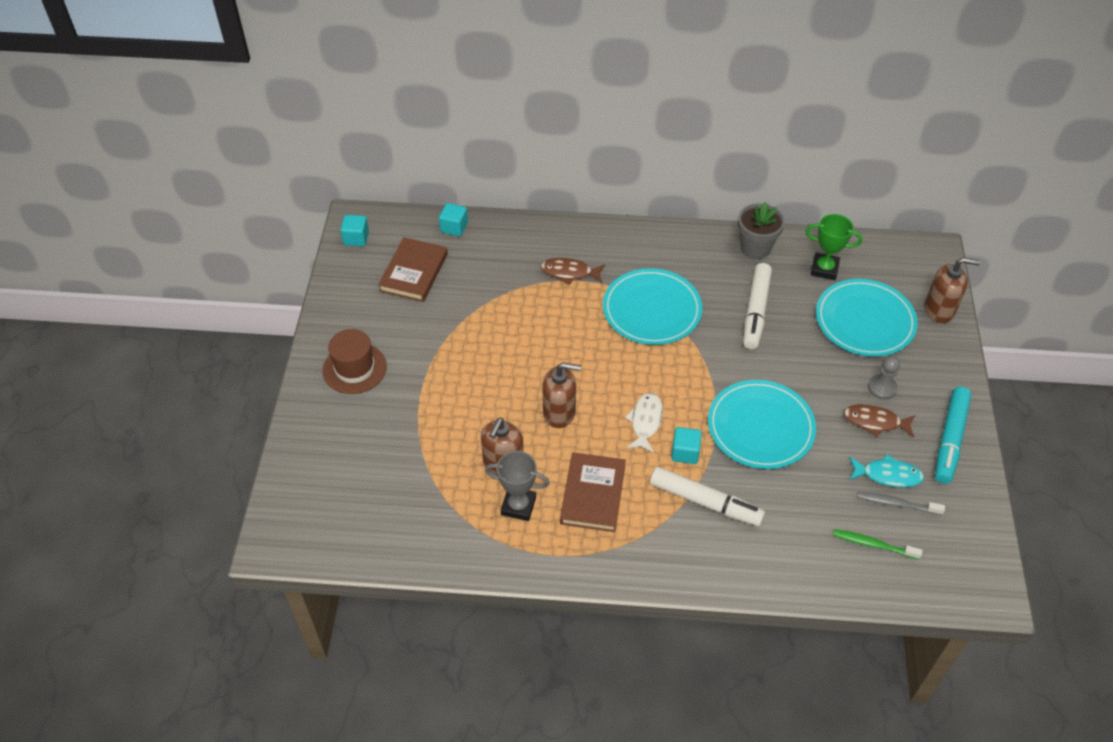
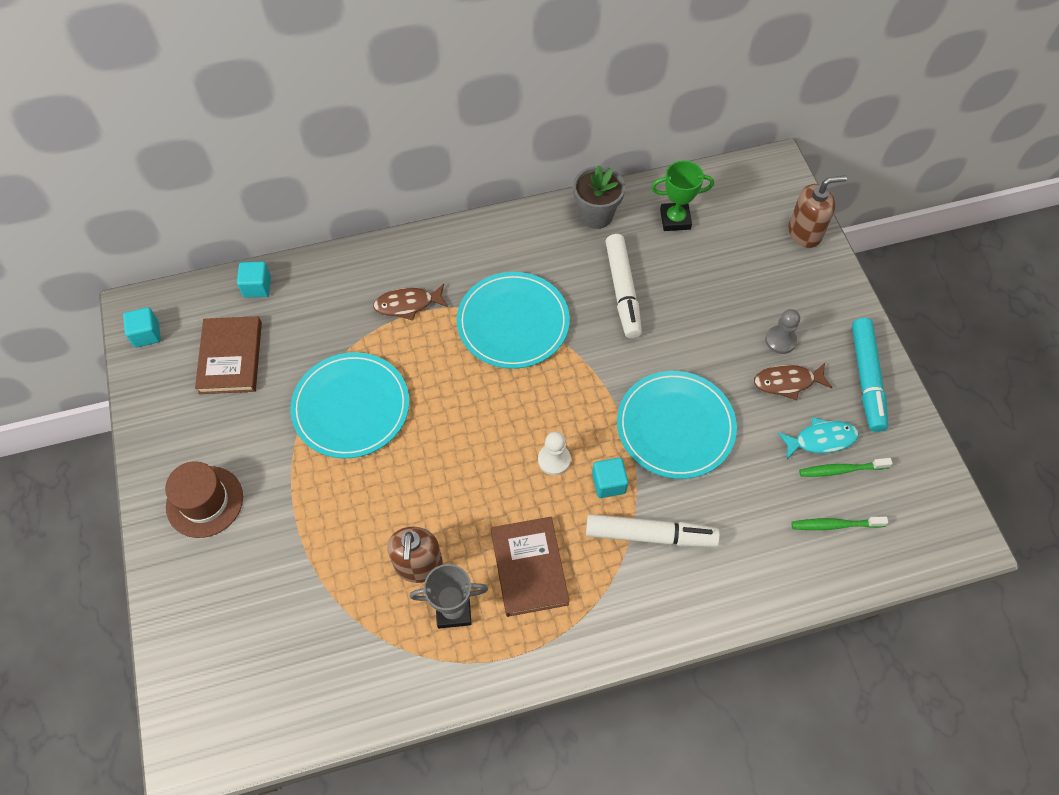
camera: 20 degrees left, 10 degrees up
(559, 413) = (457, 480): brown soap dispenser -> none
(645, 421) = (554, 460): white fish -> white pawn
(865, 320) = (736, 267): turquoise plate -> turquoise plate (351, 407)
(896, 504) = (841, 470): grey toothbrush -> green toothbrush

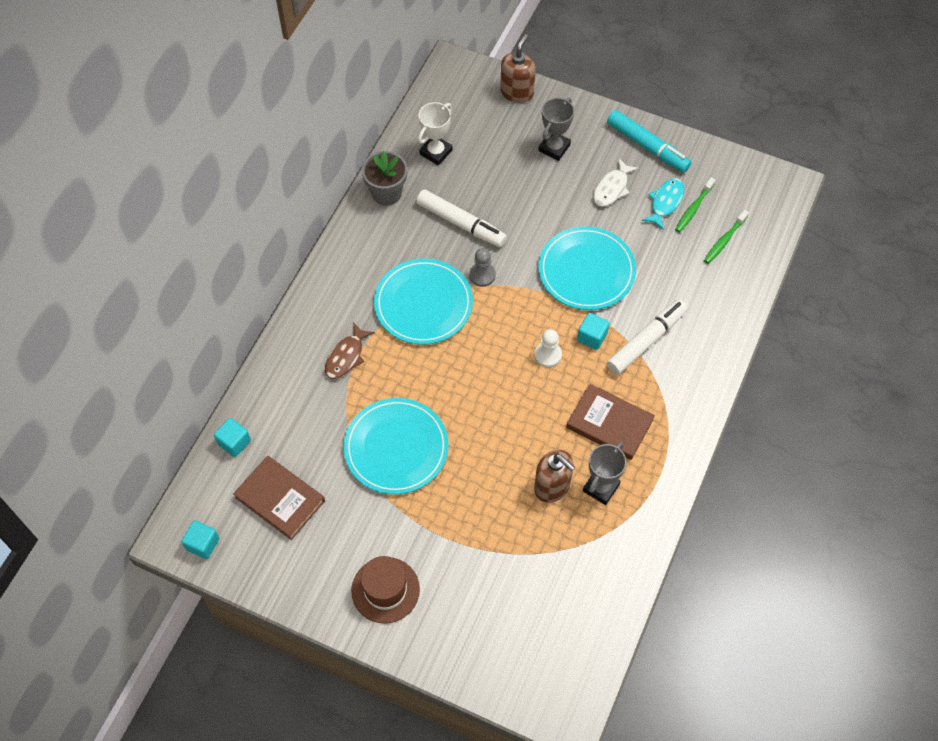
camera: 50 degrees left, 0 degrees up
(675, 219) = (436, 152): green trophy -> white trophy
(779, 304) = (554, 148): none -> grey trophy
(780, 340) = (580, 168): grey pawn -> grey pawn (482, 275)
(787, 382) = (612, 188): brown fish -> white fish

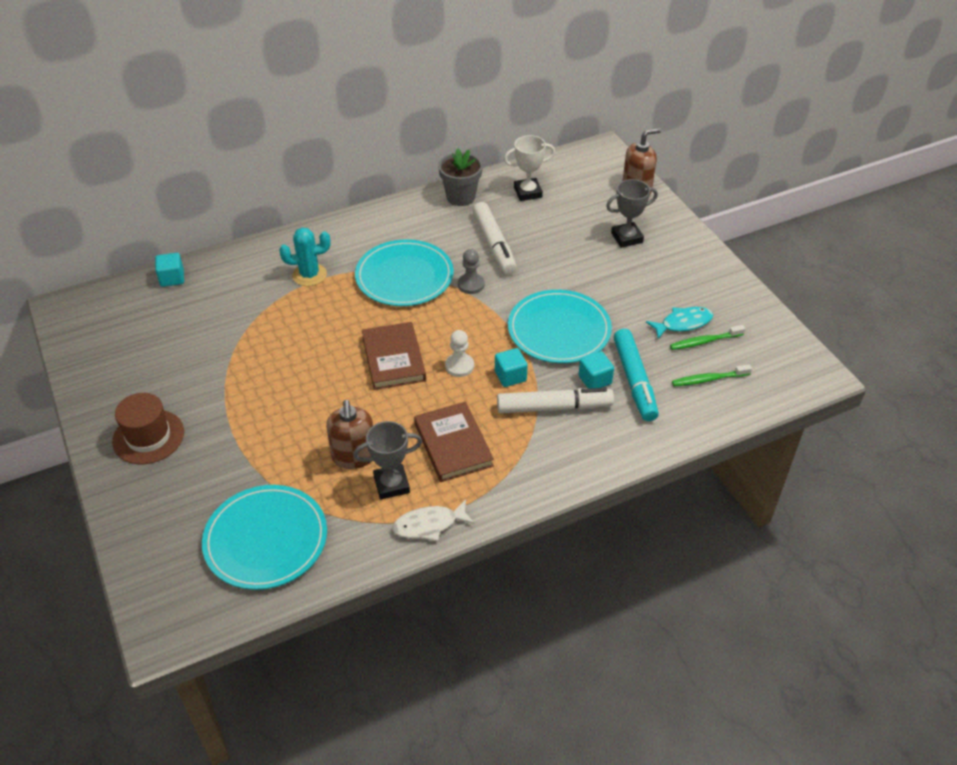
camera: 40 degrees right, 15 degrees down
(203, 544) = (75, 323): turquoise cube -> turquoise cube (595, 380)
(280, 499) = (156, 330): brown book -> brown book (393, 359)
(346, 356) = (309, 275): brown fish -> turquoise cactus
(396, 448) = (272, 352): turquoise plate -> turquoise plate (266, 539)
(612, 188) = (646, 288): white fish -> white fish (429, 525)
(647, 146) = (710, 278): turquoise marker -> turquoise marker (634, 380)

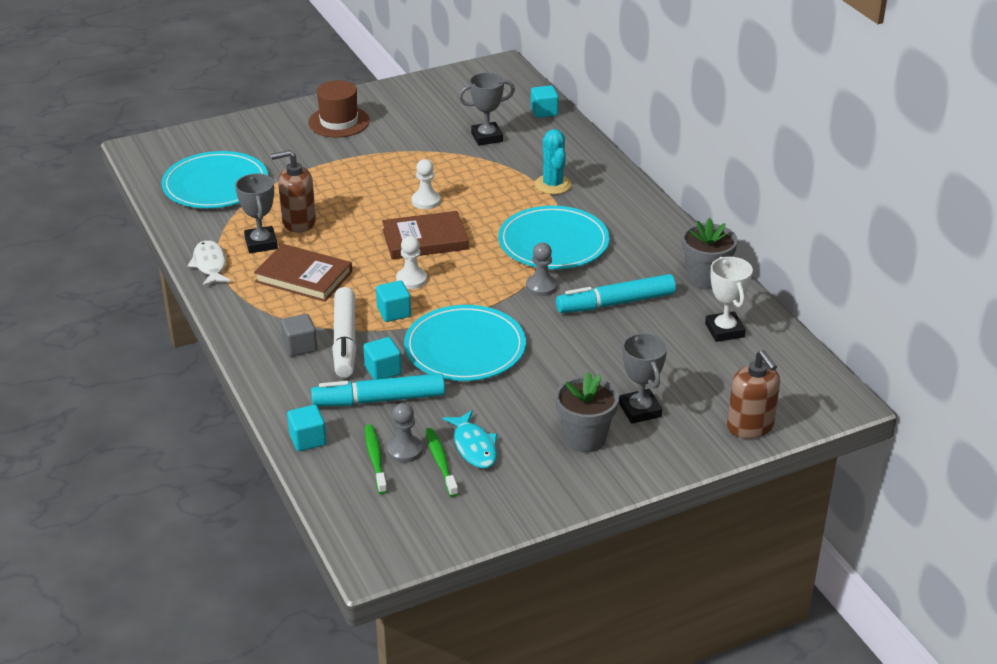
camera: 90 degrees right, 10 degrees down
(212, 318) = (487, 137): none -> grey trophy
(326, 360) = (426, 201): none -> white pawn
(453, 444) = (304, 277): brown book -> brown book turned 45 degrees clockwise
(494, 244) = (615, 303): white marker -> turquoise marker
(565, 438) = (300, 346): none -> grey cube
(663, 265) = (585, 438): none -> grey flower pot
(693, 423) = (308, 439): none -> turquoise cube
(695, 362) = (404, 450): none -> grey pawn

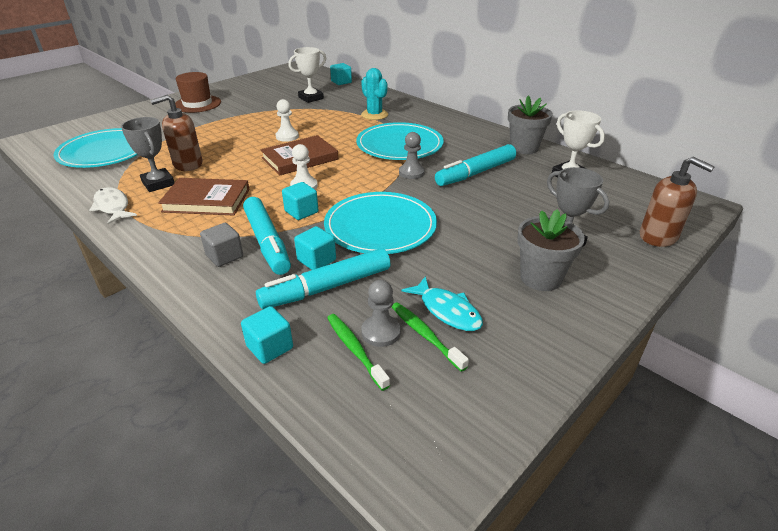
camera: 20 degrees left, 0 degrees up
(345, 340) = (267, 242): white marker -> turquoise marker
(487, 137) = (311, 98): grey trophy -> white trophy

